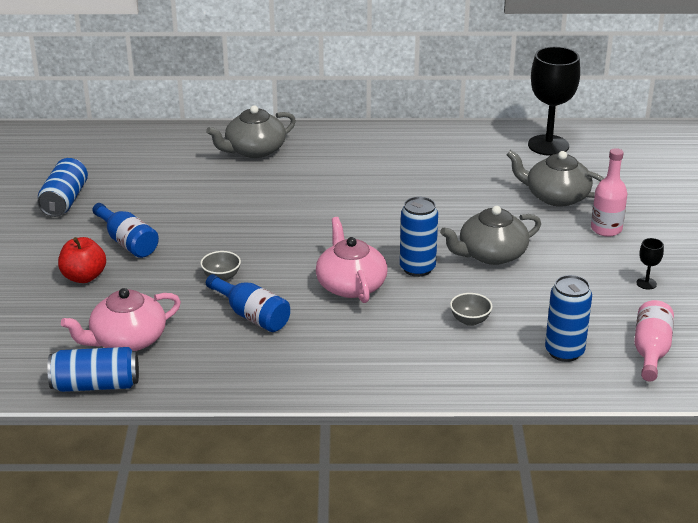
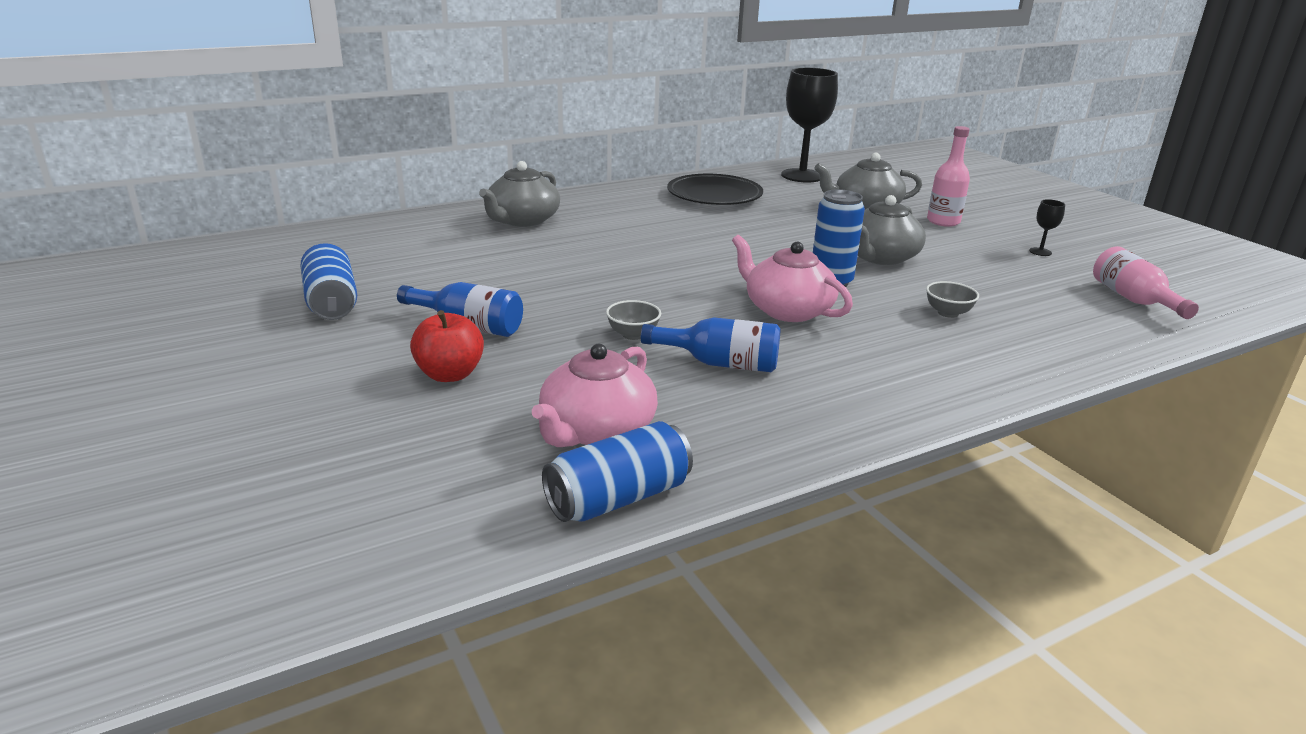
camera: 30 degrees left, 5 degrees down
(437, 154) = (714, 196): none -> black plate
(564, 352) = (1069, 318): blue can -> none

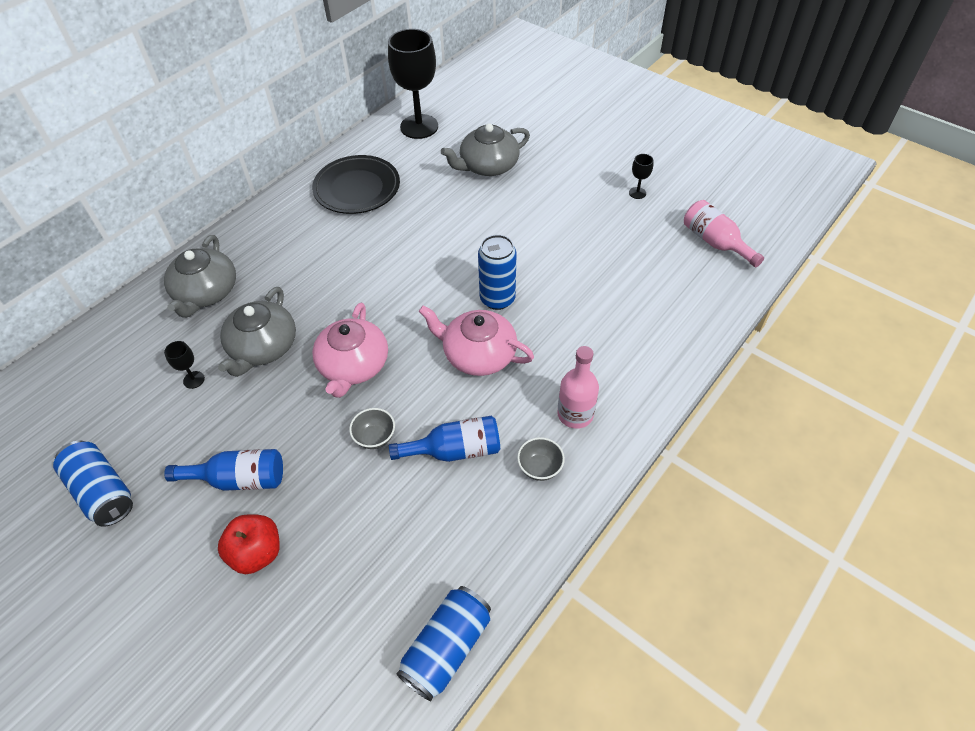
camera: 20 degrees left, 25 degrees up
(471, 262) = (194, 380): none -> black goblet
(596, 430) = (399, 575): pink teapot -> pink teapot (353, 366)
(880, 257) = (523, 246): grey teapot -> grey teapot (263, 347)
(943, 221) = (554, 169): pink bottle -> pink bottle (575, 414)
(948, 313) = (594, 312): grey bowl -> grey bowl (540, 468)

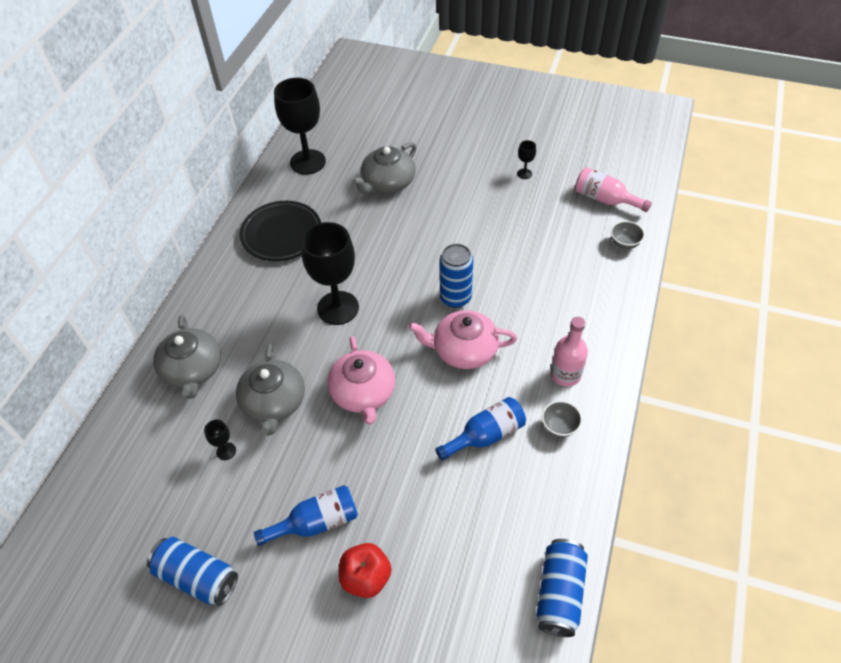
camera: 20 degrees left, 0 degrees up
(373, 274) = (338, 308): none -> black goblet
(375, 437) = (414, 447): grey bowl -> grey bowl (624, 243)

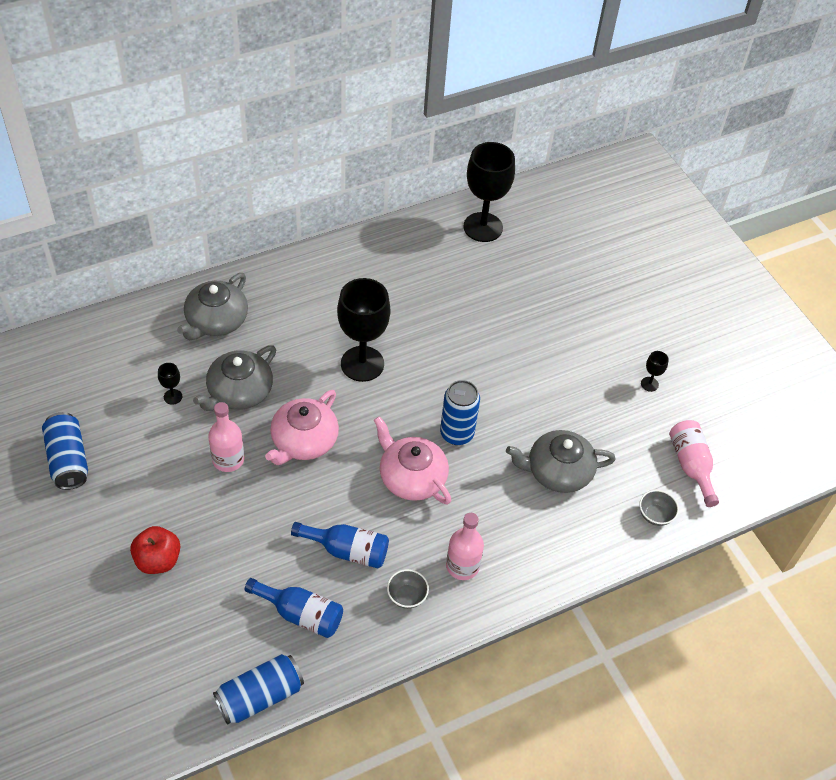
camera: 40 degrees right, 0 degrees up
(281, 234) = (391, 271): black plate -> none
(316, 522) = (170, 496): blue bottle -> blue bottle (300, 614)
(326, 455) = (228, 459): none -> pink bottle
(387, 182) = (524, 296): grey teapot -> grey teapot (557, 471)

